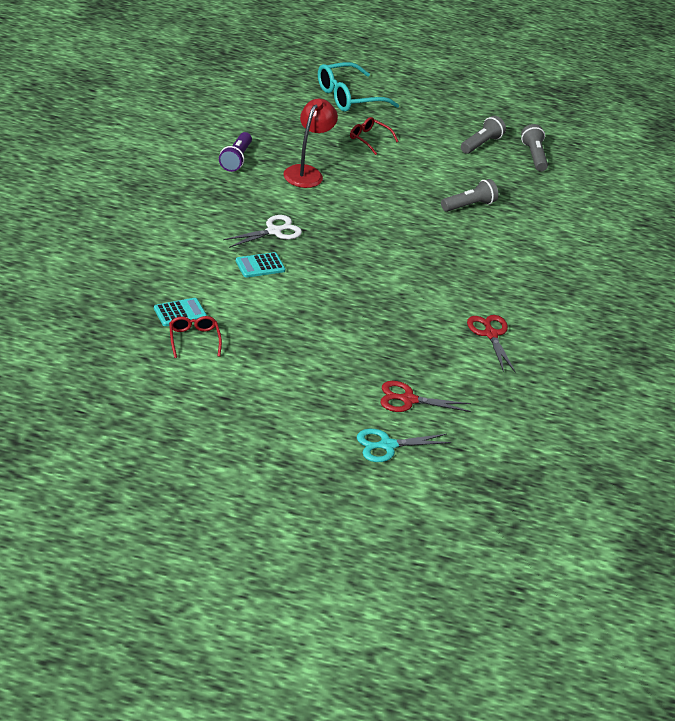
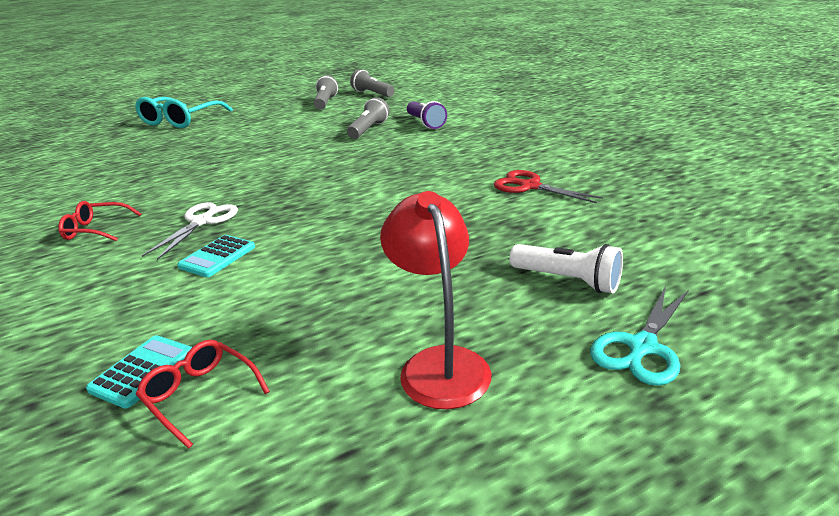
camera: 30 degrees left, 10 degrees down
(236, 159) = (98, 192): purple flashlight -> purple flashlight (425, 123)
(306, 172) = (191, 170): red lamp -> red lamp (439, 363)
(369, 139) = (228, 132): red glasses -> red glasses (96, 229)
(408, 400) = (567, 280): red scissors -> white flashlight

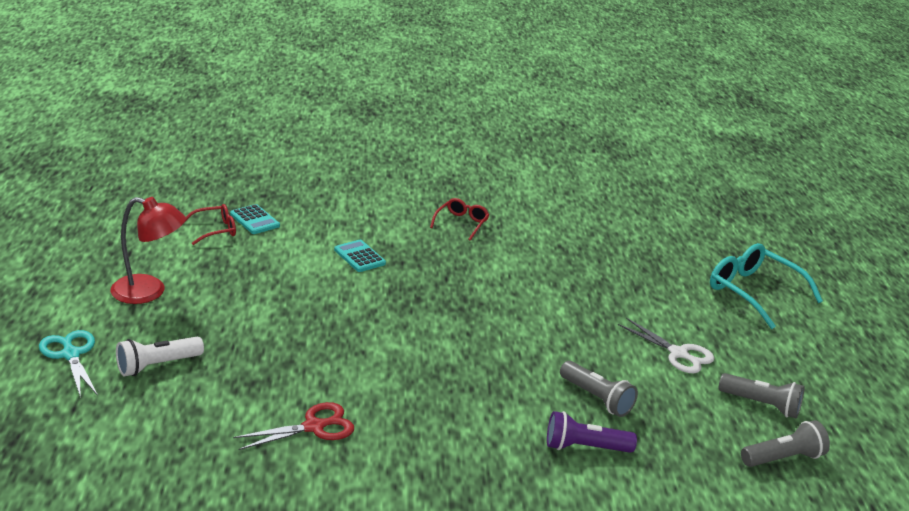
camera: 110 degrees right, 0 degrees up
(202, 221) = (428, 261): white scissors -> white scissors (678, 354)

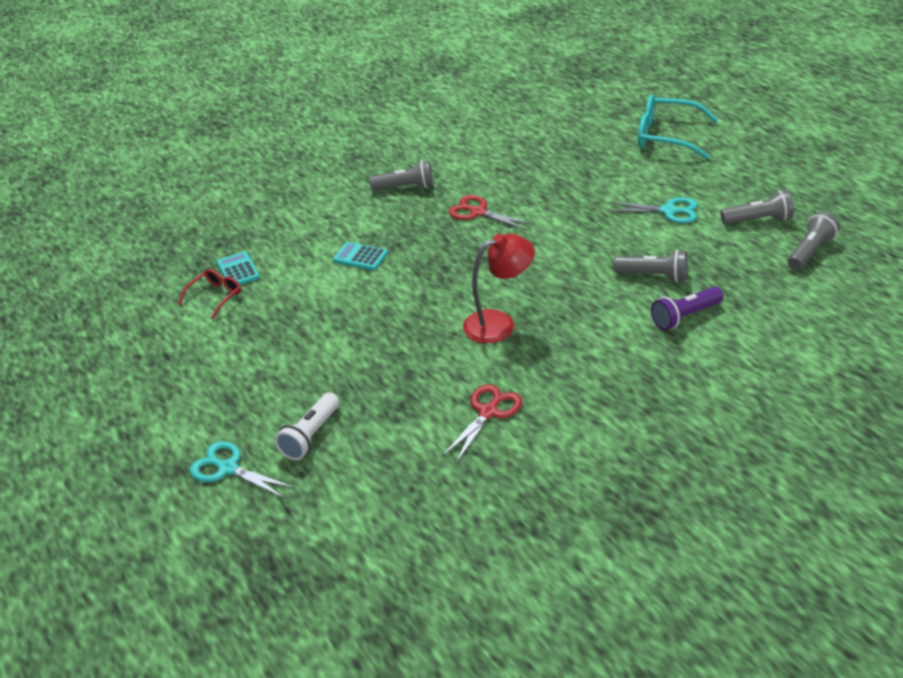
camera: 25 degrees left, 10 degrees up
(149, 292) = (226, 379): red lamp -> red lamp (499, 323)
(255, 220) = (238, 270): turquoise calculator -> turquoise calculator turned 135 degrees counterclockwise
(461, 223) = (405, 187): red glasses -> grey flashlight
(499, 270) = (478, 212): none -> red scissors
(678, 354) = (669, 211): white scissors -> turquoise scissors

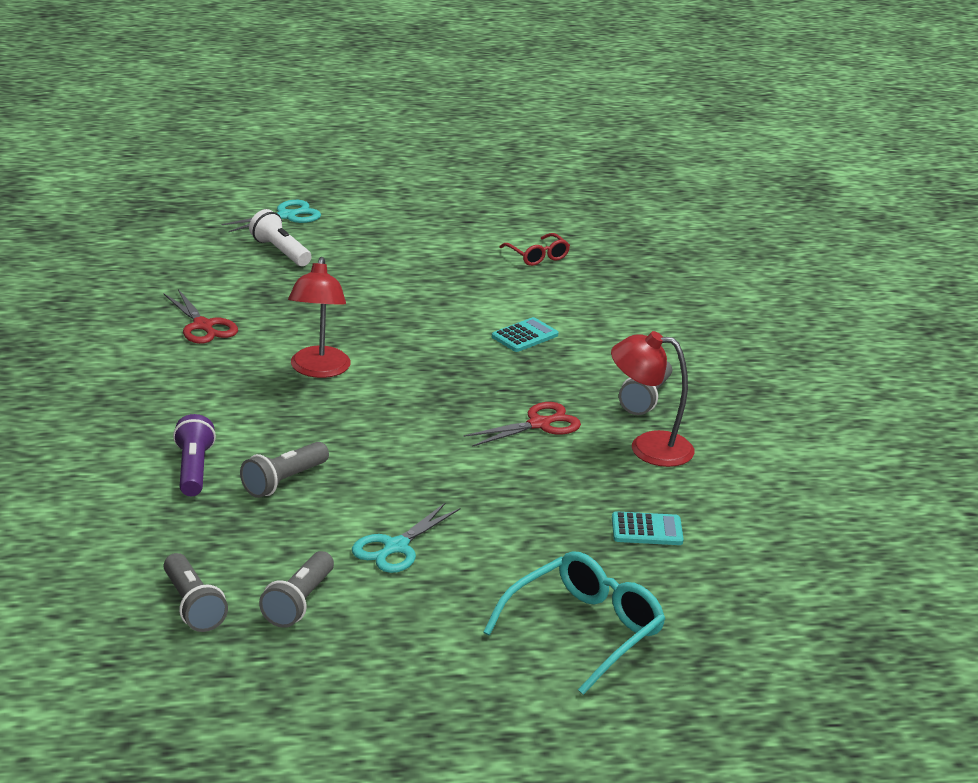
camera: 110 degrees right, 10 degrees down
(238, 270) = (572, 274): turquoise calculator -> turquoise calculator (647, 530)
(466, 170) = (648, 447): none -> red lamp

